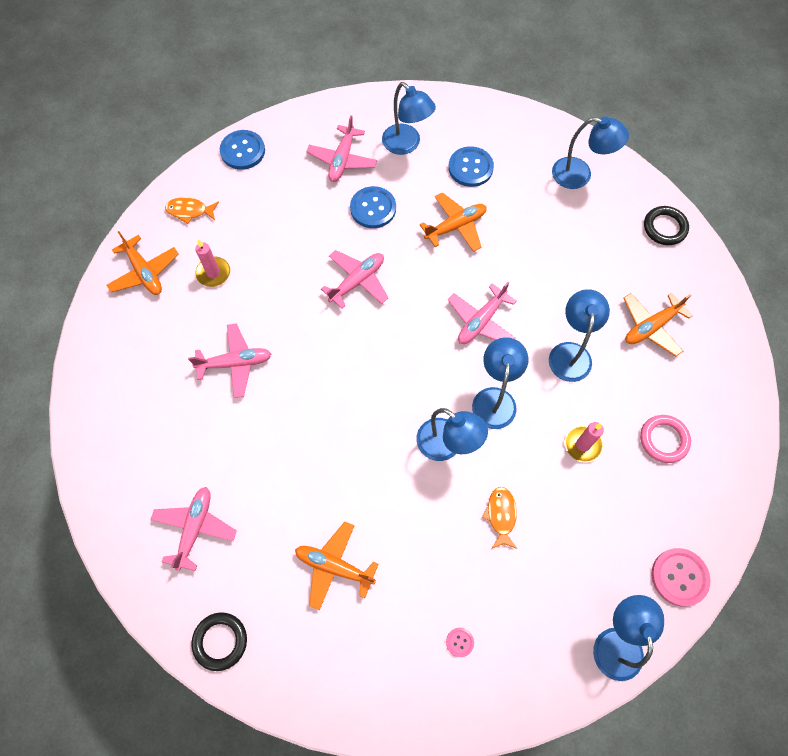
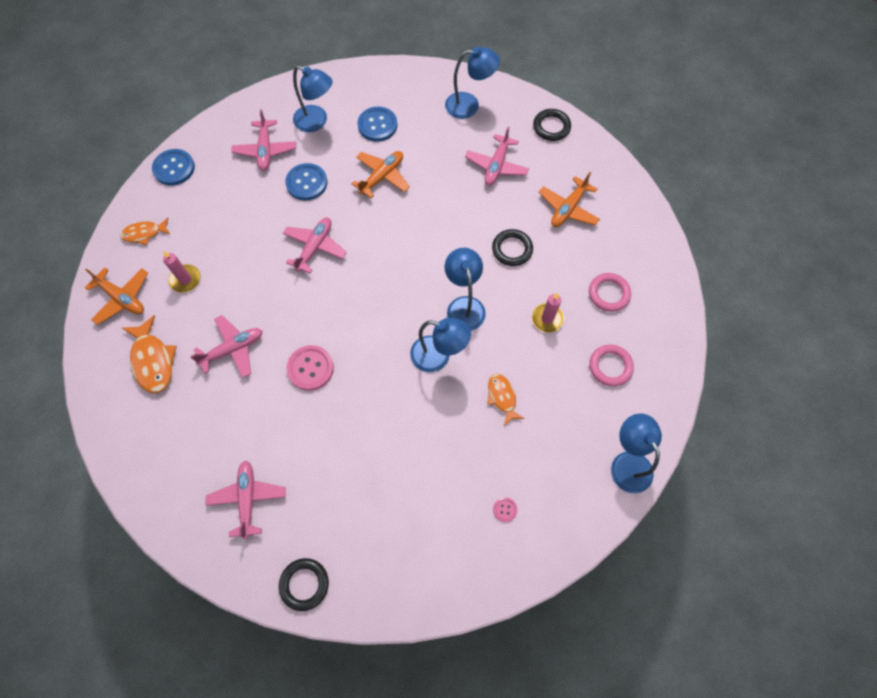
camera: 20 degrees left, 0 degrees up
(152, 348) = (153, 360): none -> orange fish
(334, 566) = (380, 487): orange plane -> none
(481, 321) = (431, 247): pink plane -> pink plane (496, 166)
(570, 353) = (512, 249): blue lamp -> black ring
(636, 524) = (610, 366): none -> pink ring
(679, 577) = (657, 396): pink button -> pink button (310, 368)

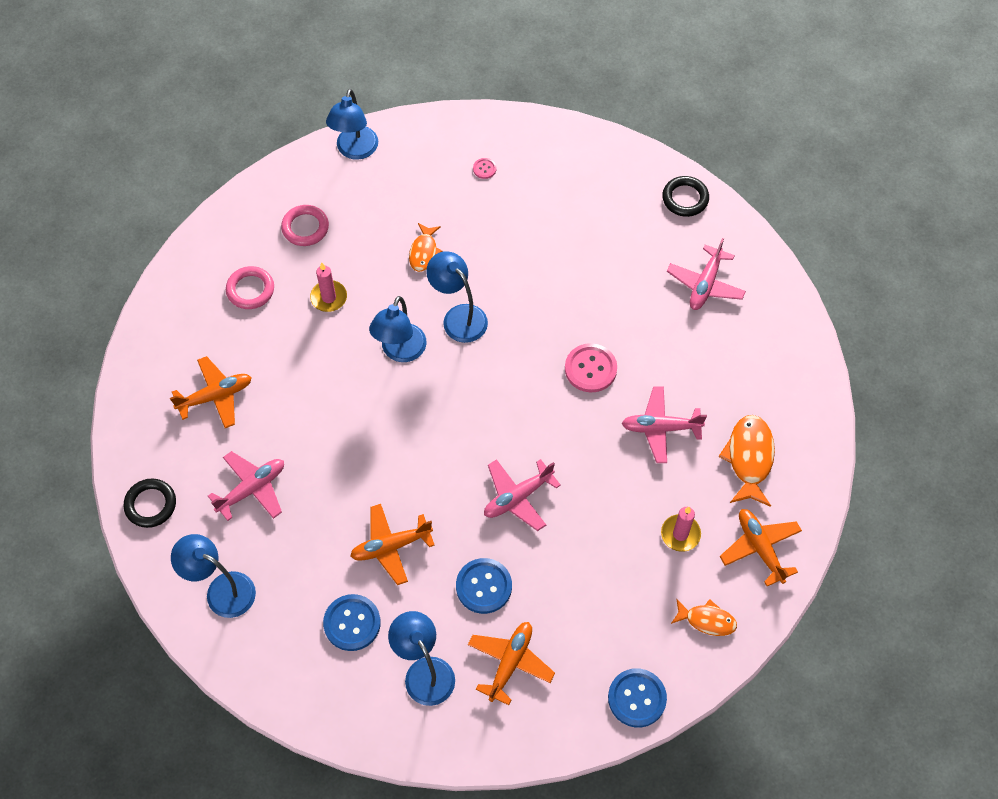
camera: 150 degrees left, 5 degrees down
(265, 150) = (510, 663): pink plane -> orange plane
(512, 249) = (309, 383): black ring -> none

